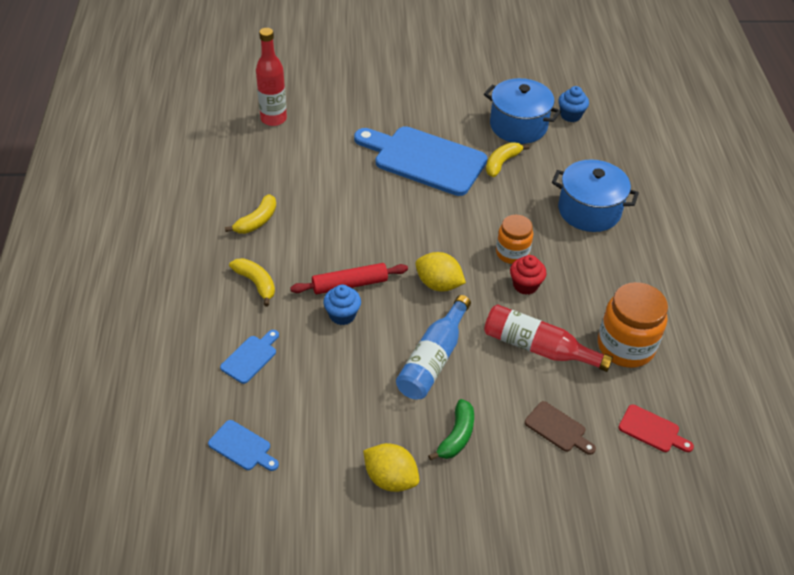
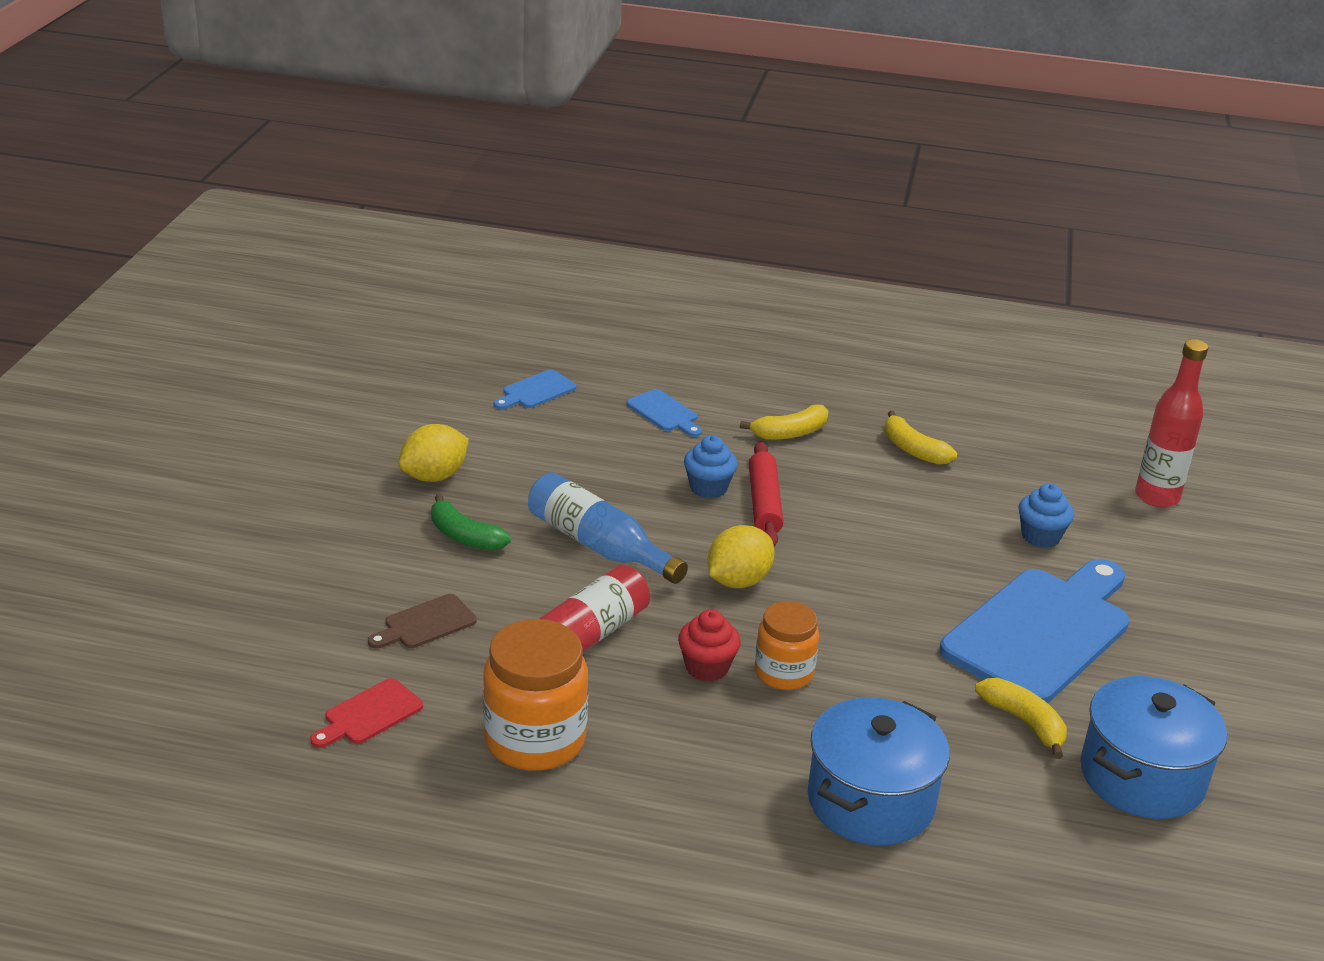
camera: 105 degrees right, 15 degrees down
(570, 115) = (1181, 870): blue cupcake -> blue cupcake (1040, 537)

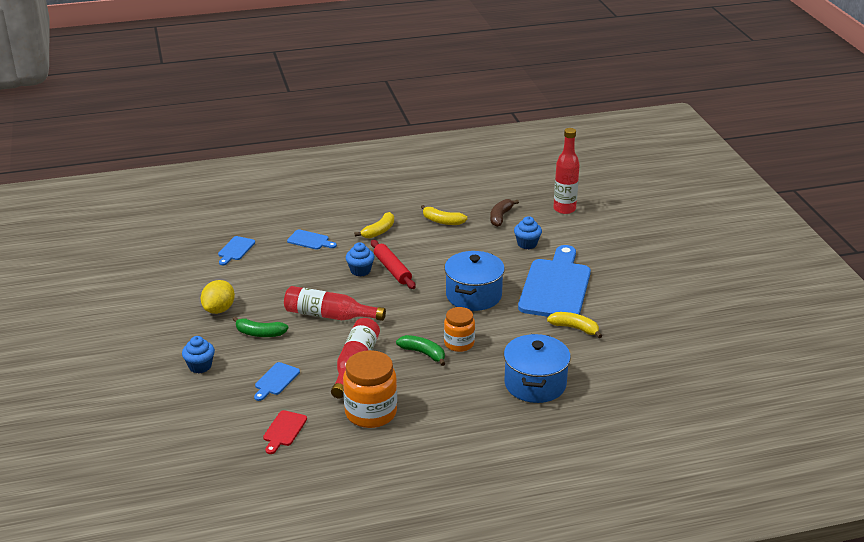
camera: 25 degrees left, 0 degrees up
(330, 557) = (200, 366): none -> blue cupcake
(425, 624) = (275, 380): brown cutting board -> blue cutting board
(598, 545) = (329, 315): blue bottle -> red bottle
(707, 667) = (423, 353): red cupcake -> green banana
(738, 581) = (408, 310): yellow lemon -> none
(1024, 474) = (500, 217): none -> brown banana
(1142, 776) = (636, 333): blue pot -> blue pot (473, 295)

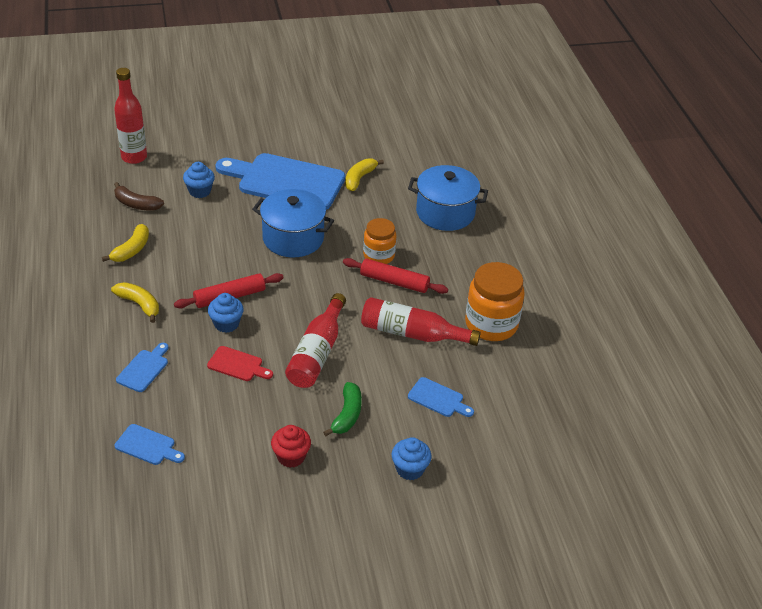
camera: 90 degrees left, 10 degrees up
(219, 309) = (291, 457): yellow lemon -> red cupcake
(284, 430) = (522, 391): red cutting board -> red cutting board (238, 365)
(423, 353) = (394, 282): green banana -> red rolling pin

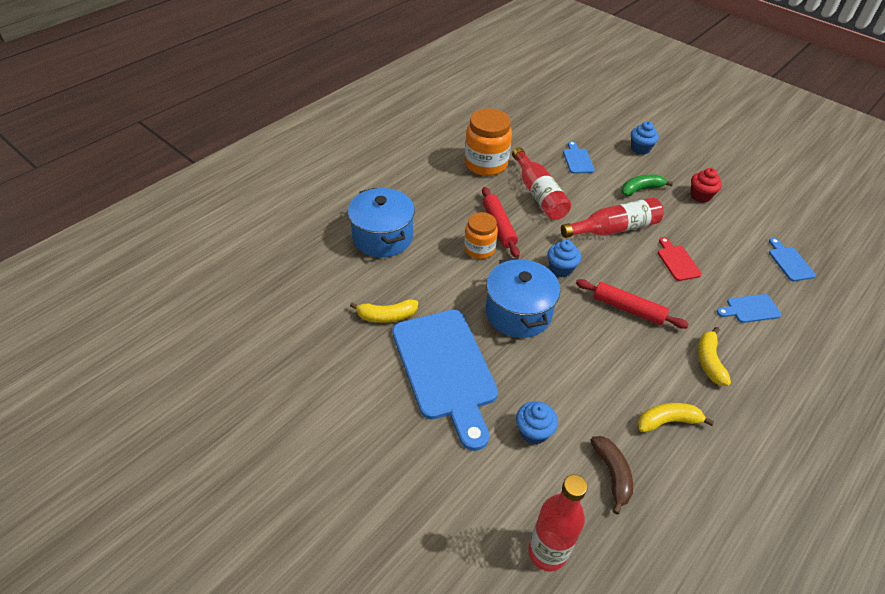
camera: 125 degrees left, 5 degrees up
(226, 324) = (654, 292): blue cupcake -> blue cupcake (561, 269)

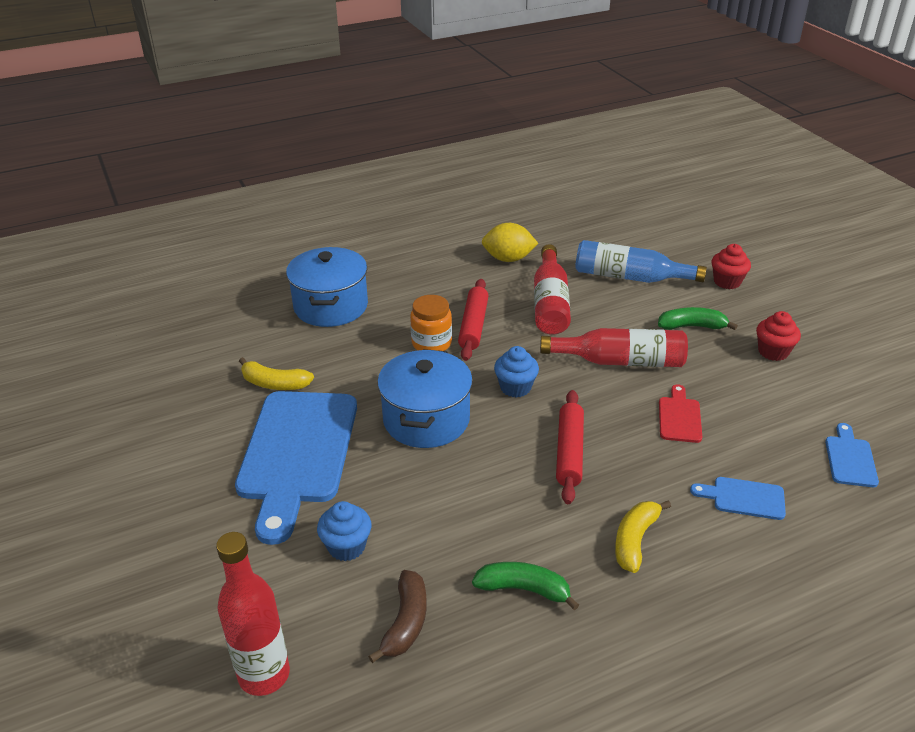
camera: 25 degrees right, 10 degrees down
(486, 164) = (508, 259): orange jar -> yellow lemon
(577, 160) = (630, 277): blue cutting board -> blue bottle
(628, 309) = (569, 452): red rolling pin -> red rolling pin turned 45 degrees clockwise
(640, 149) = (727, 282): blue cupcake -> red cupcake
(668, 421) = (524, 589): yellow banana -> green banana

